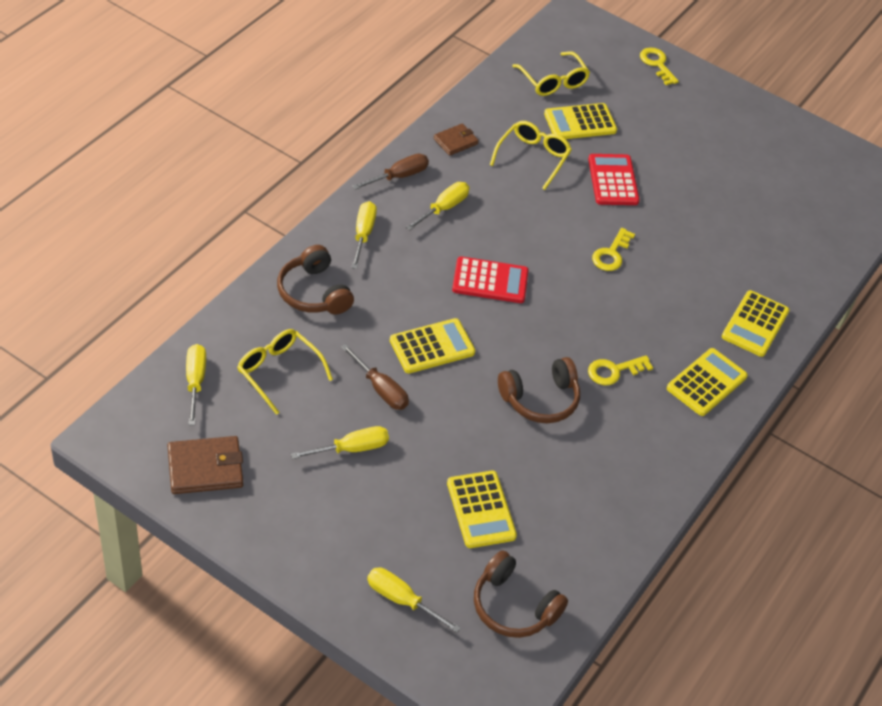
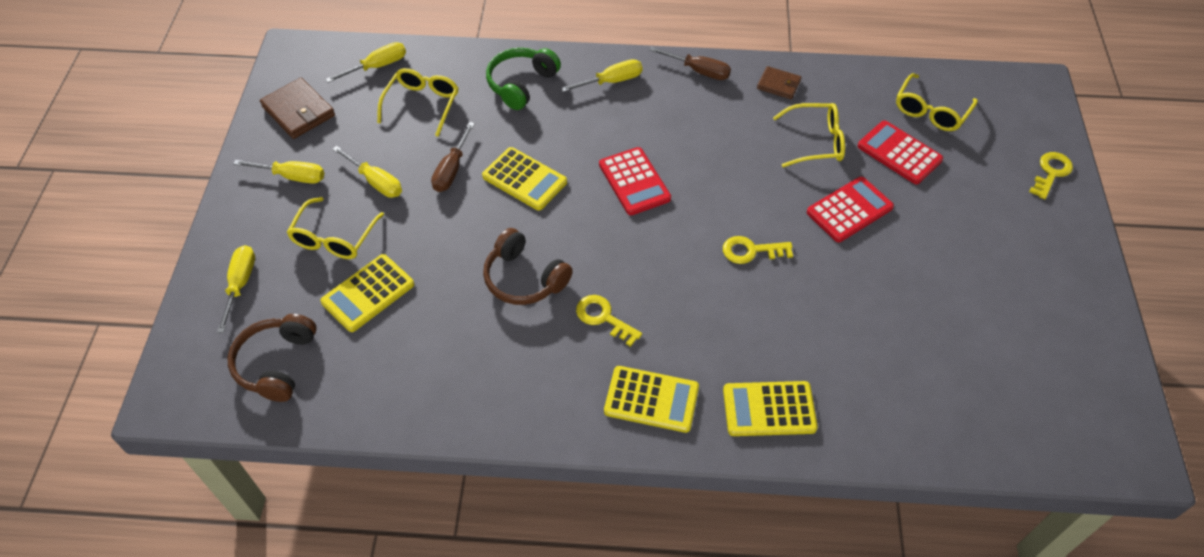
camera: 65 degrees right, 5 degrees up
(313, 292) = (521, 84): brown headphones -> green headphones
(398, 508) = (334, 238): none -> yellow glasses
(443, 208) = (690, 114): yellow screwdriver -> yellow screwdriver (292, 176)
(580, 122) = (899, 153): yellow calculator -> red calculator

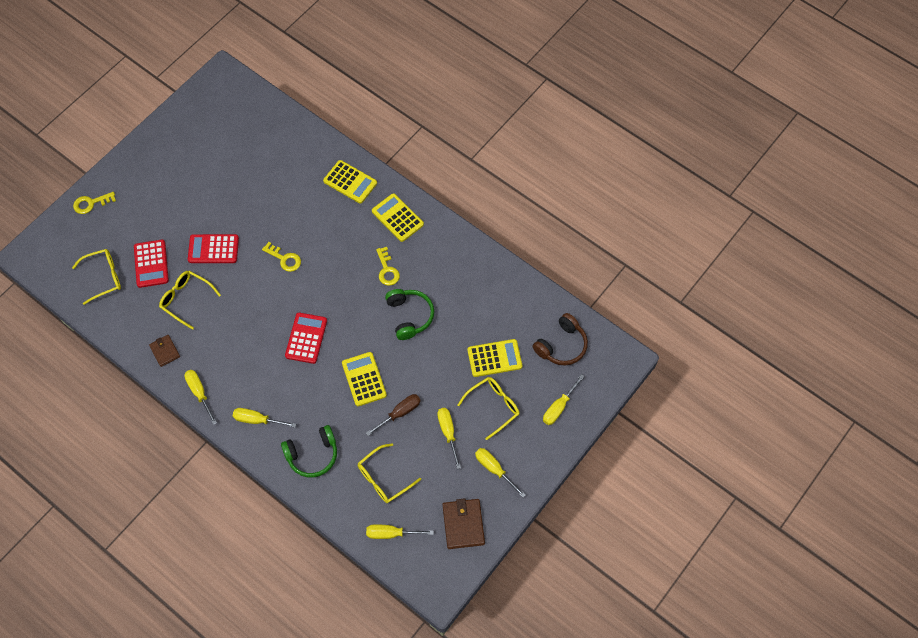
camera: 145 degrees left, 10 degrees up
(524, 278) = (409, 316): brown headphones -> green headphones
(698, 71) = (199, 393): brown screwdriver -> yellow screwdriver

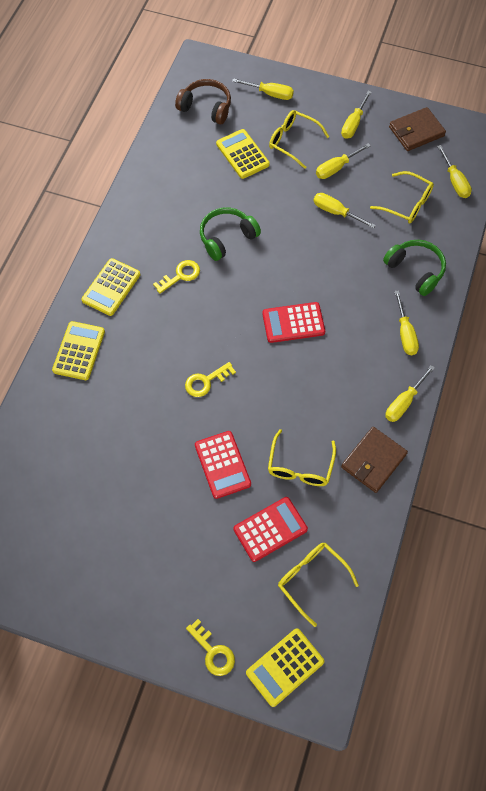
camera: 110 degrees left, 0 degrees up
(165, 351) = (373, 461): brown wallet -> brown wallet, size x1.61
(284, 259) = (206, 381): yellow key -> yellow key turned 135 degrees counterclockwise
(364, 379) = (315, 254): yellow calculator -> yellow calculator (285, 667)
(399, 413) = (336, 212): brown screwdriver -> yellow screwdriver

